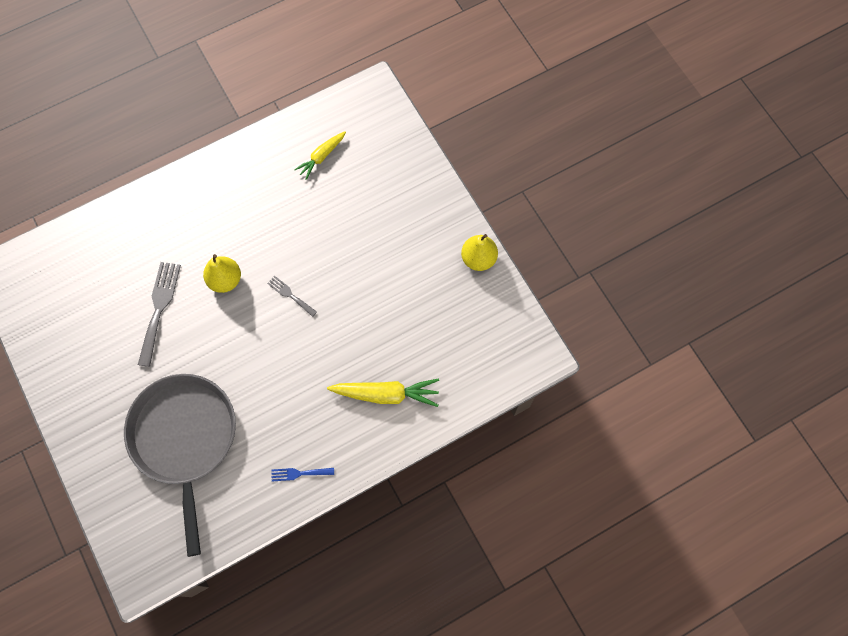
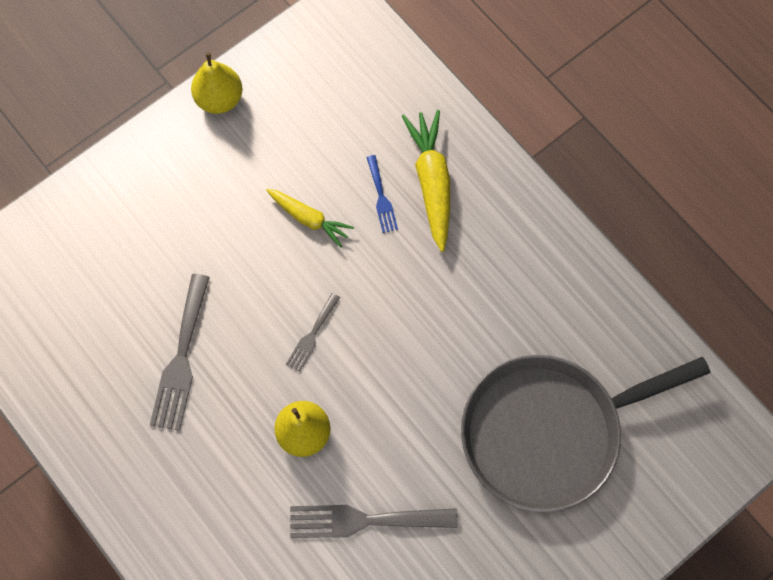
camera: 100 degrees left, 0 degrees up
(293, 212) = (181, 359): none -> grey fork
(299, 473) = (561, 270): blue fork -> blue fork (381, 197)
(321, 157) = (83, 337): yellow carrot -> yellow carrot (309, 219)

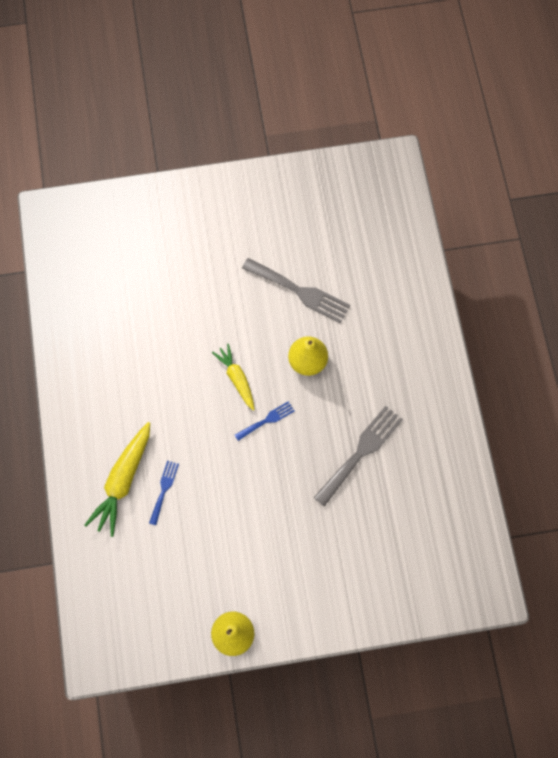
camera: 150 degrees left, 0 degrees up
(309, 219) = (222, 502): yellow carrot -> yellow carrot (236, 378)
(312, 335) = (267, 420): grey fork -> blue fork
(548, 432) = (158, 281): grey pan -> none

